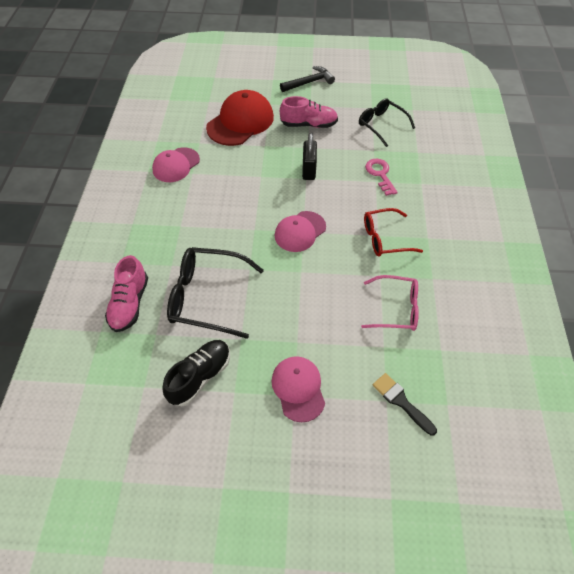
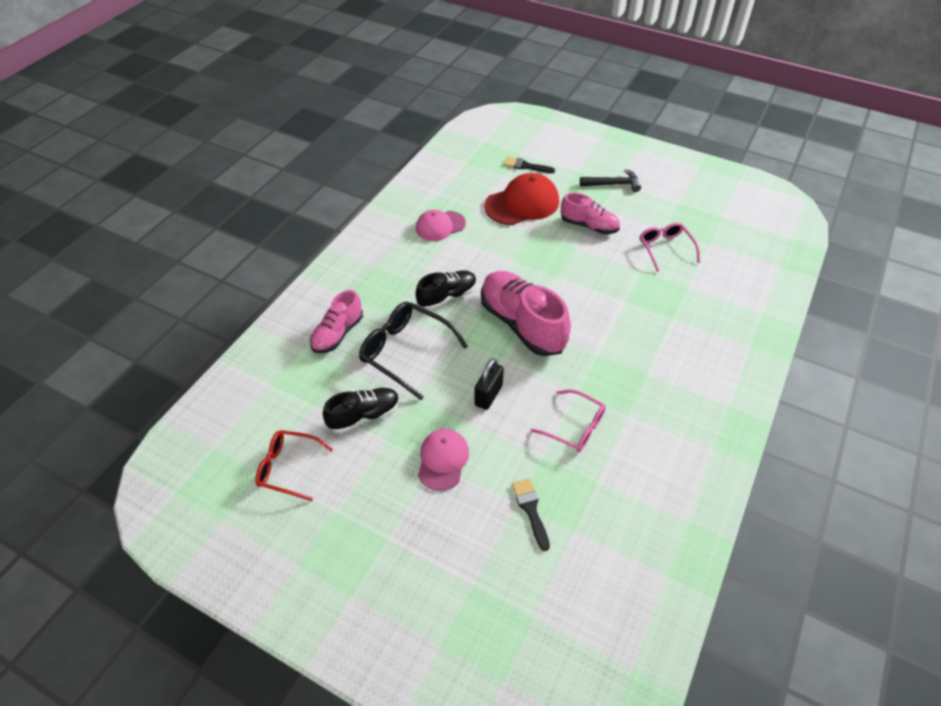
camera: 25 degrees right, 5 degrees down
(218, 230) = (447, 297): none -> black shoe
(225, 87) = (526, 166): none -> black brush
(300, 231) = (522, 324): pink cap -> pink shoe
(309, 170) = (563, 270): black padlock -> black padlock (488, 395)
(380, 174) = (634, 297): pink key -> none
(381, 125) = (665, 249): black glasses -> pink glasses
(384, 238) = (602, 359): red glasses -> red glasses (288, 467)

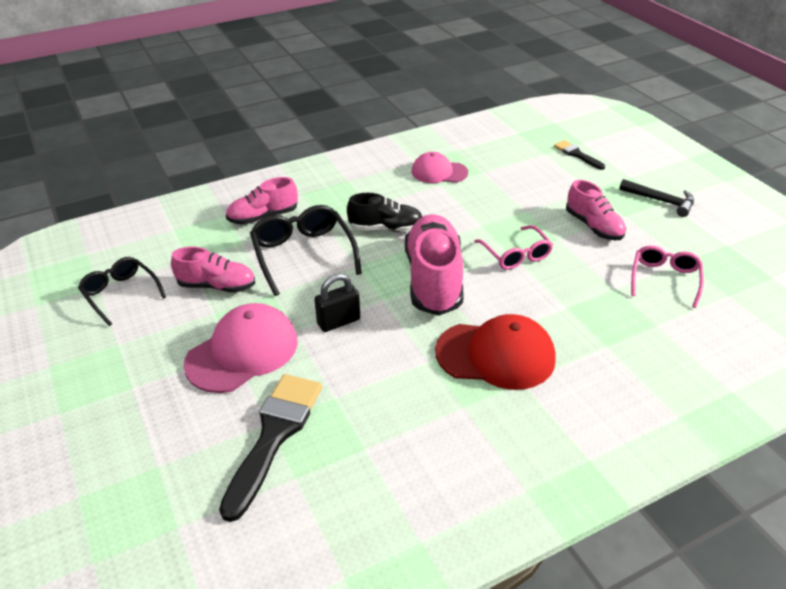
camera: 35 degrees right, 10 degrees down
(288, 467) = (120, 294): red glasses -> black glasses
(364, 416) = (217, 286): black shoe -> pink shoe
(443, 460) = (242, 352): pink cap -> pink cap, size x1.56
(522, 204) = (540, 183): red cap -> red cap (495, 355)
(531, 510) = (274, 435): black brush -> black brush, size x1.89
(575, 427) = (393, 390): pink glasses -> pink glasses (516, 255)

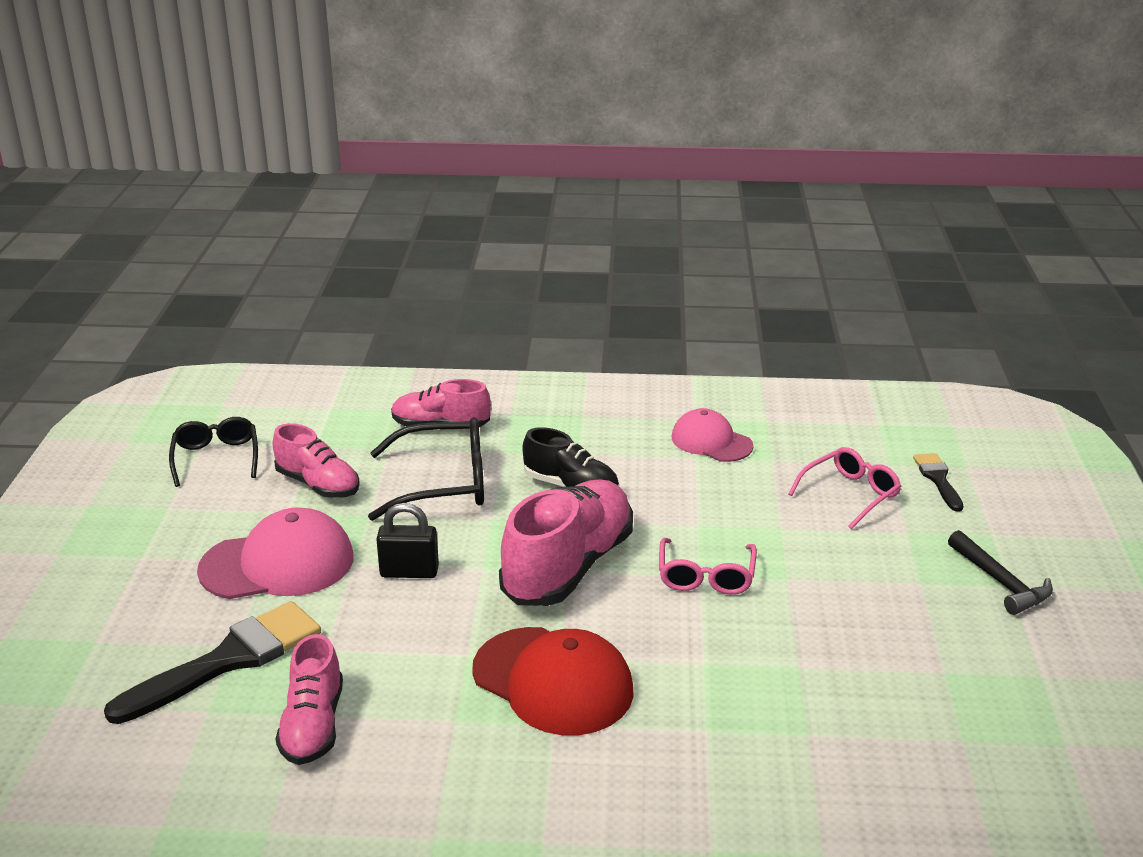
camera: 30 degrees right, 10 degrees down
(303, 254) = (444, 483): black glasses -> black glasses turned 75 degrees clockwise
(593, 226) = (856, 580): pink shoe -> pink shoe (313, 725)
(664, 279) = (886, 683): pink glasses -> pink glasses (850, 494)

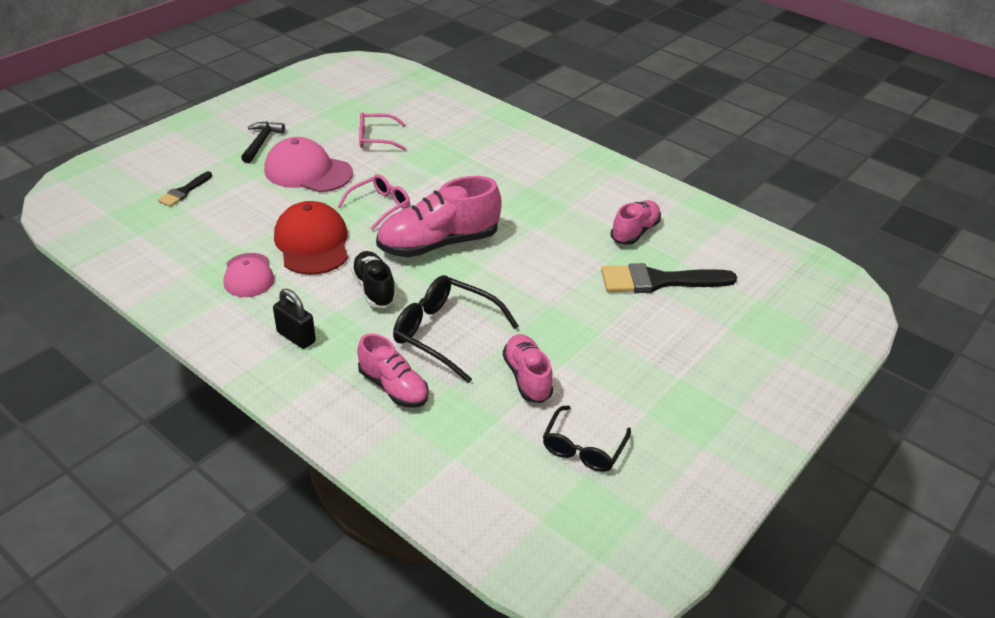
camera: 145 degrees left, 10 degrees up
(278, 564) = (596, 326): pink cap -> pink cap (308, 171)
(409, 572) = (525, 283): black padlock -> black padlock (296, 337)
(553, 681) = (510, 199): red cap -> red cap (312, 243)
(850, 494) = (240, 207): pink glasses -> pink glasses (376, 138)

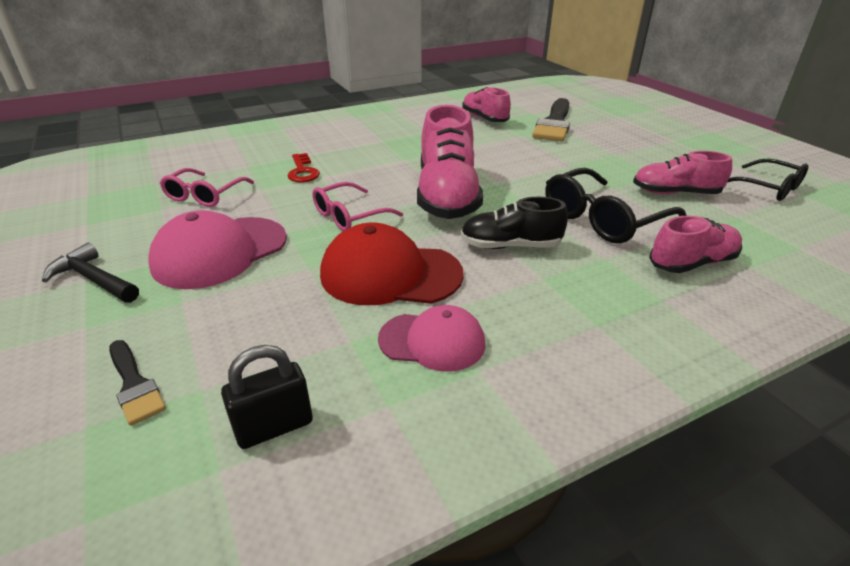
camera: 65 degrees left, 5 degrees down
(296, 337) = (590, 318): black padlock -> black padlock (274, 427)
(380, 206) = (349, 216): pink glasses -> pink glasses turned 105 degrees counterclockwise
(439, 165) = (303, 171): none -> red key

